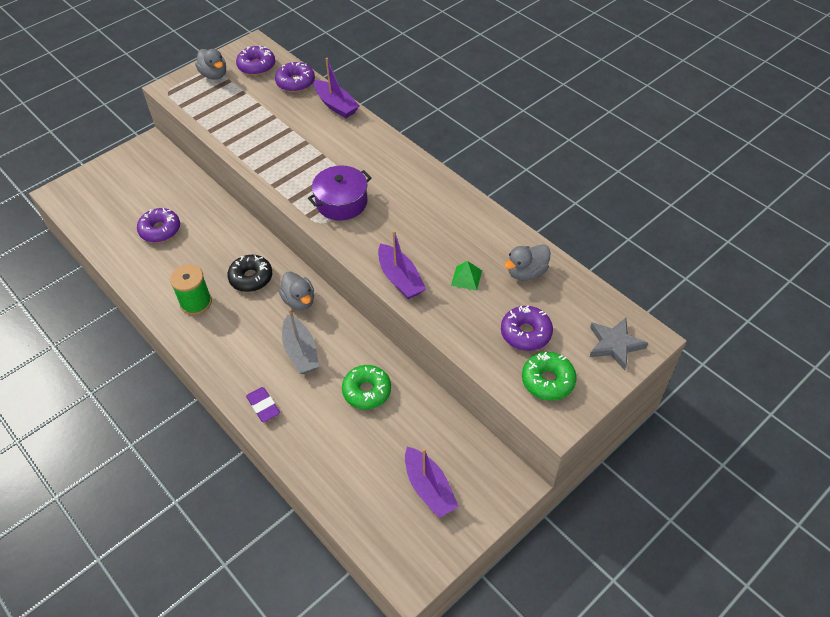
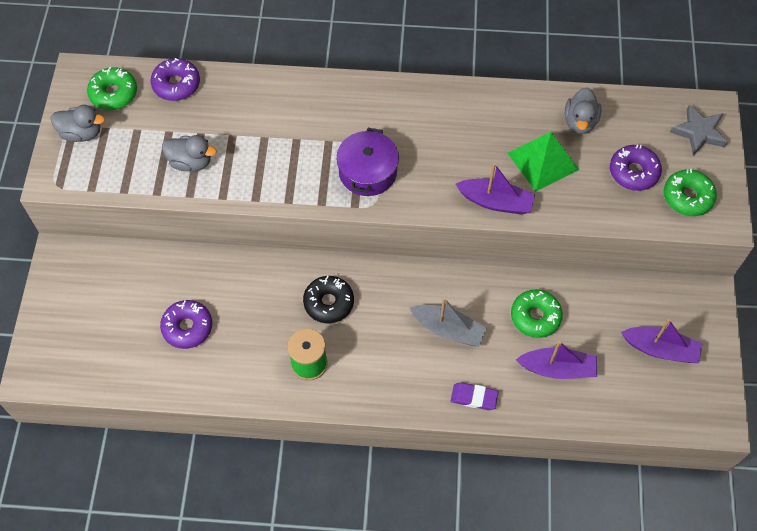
camera: 45 degrees left, 10 degrees up
(256, 66) = (114, 94): purple donut -> green donut
(299, 301) = (394, 289): grey duck -> grey duck (191, 162)
(336, 105) = (245, 81): purple boat -> purple boat (557, 368)
(466, 278) = (543, 161): green pyramid -> green pyramid, size x1.90

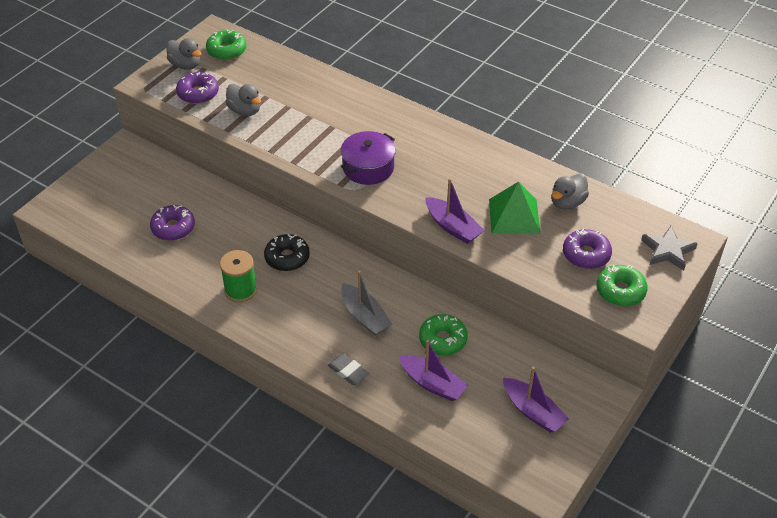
camera: 30 degrees right, 15 degrees down
(176, 84) = (274, 61): purple donut -> purple donut (198, 93)
(474, 397) = (348, 371): purple eraser -> grey eraser

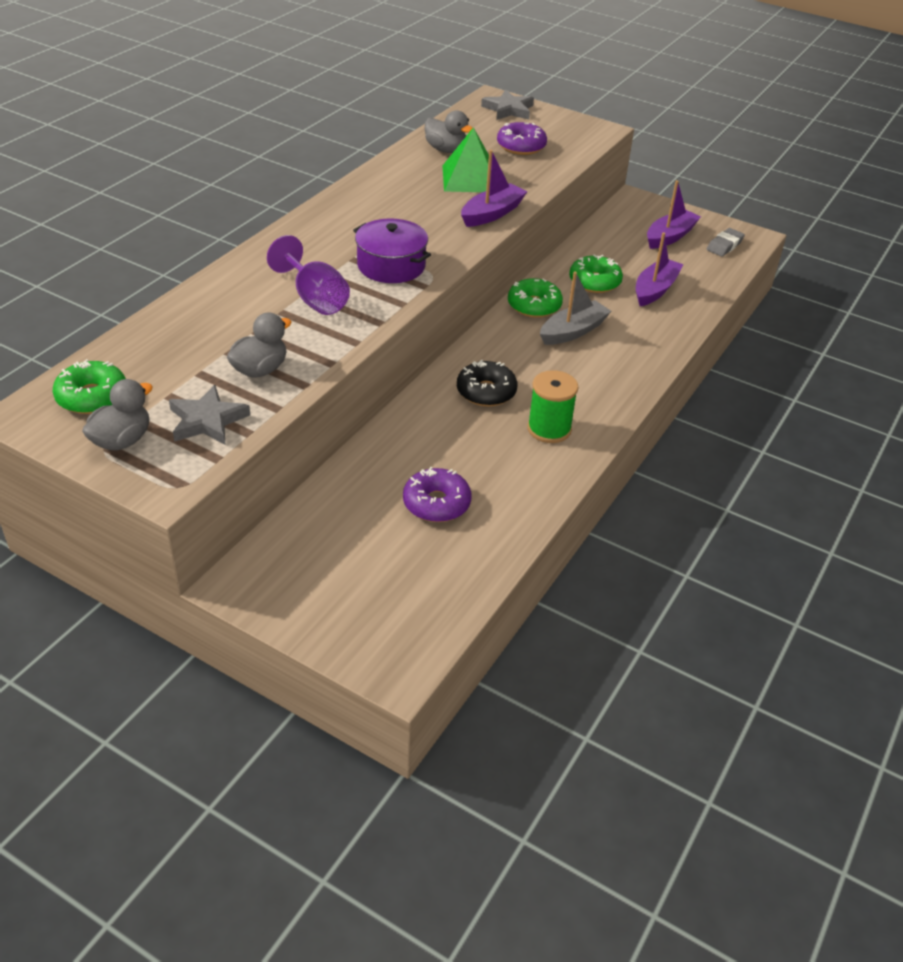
camera: 95 degrees left, 5 degrees down
(198, 93) = (207, 420): purple donut -> grey star
(324, 131) = (314, 298): none -> purple goblet
(348, 371) = (655, 343): grey eraser -> grey eraser (724, 245)
(620, 291) = (566, 135): green donut -> green donut (534, 306)

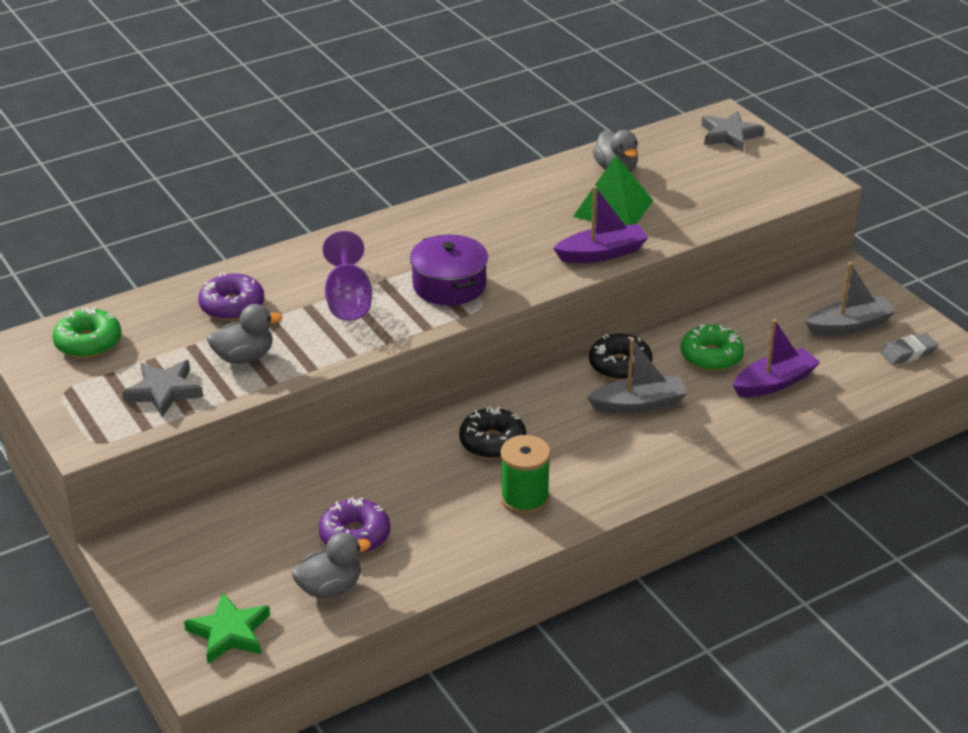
camera: 30 degrees right, 5 degrees down
(122, 440) = (83, 388): grey duck -> grey duck (330, 588)
(395, 627) = (229, 632): none -> green star
(521, 146) = (704, 182): purple donut -> purple donut (232, 306)
(534, 306) = (620, 365): green donut -> black donut
(670, 237) = (849, 326): purple boat -> grey boat

